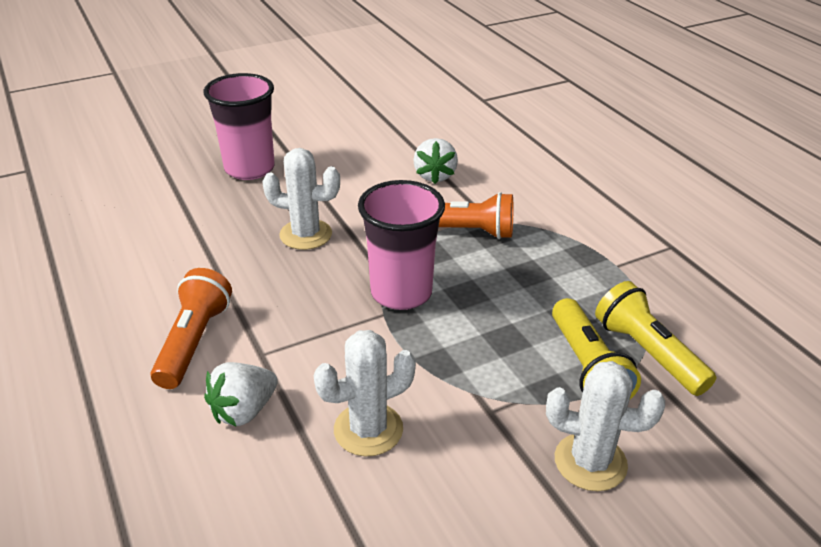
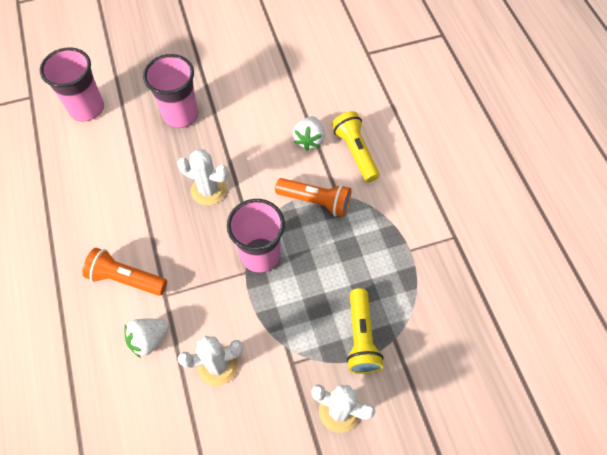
camera: 10 degrees right, 25 degrees up
(112, 174) = (87, 108): none -> pink cup
(194, 341) = (126, 278): orange flashlight -> orange flashlight turned 90 degrees counterclockwise
(647, 353) = (403, 331): yellow flashlight -> yellow flashlight (355, 152)

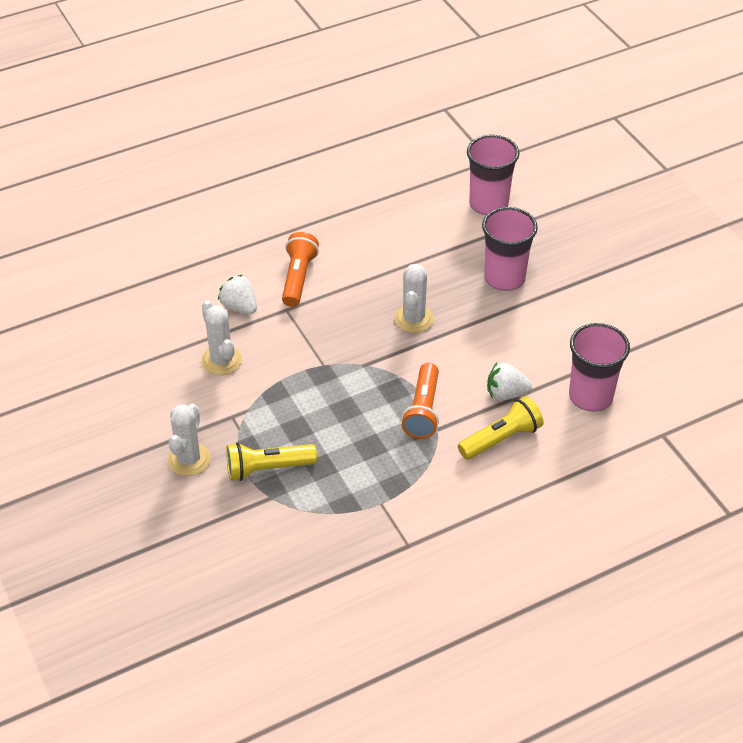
camera: 80 degrees right, 15 degrees down
(260, 255) = (345, 373): pink cup -> pink cup (590, 396)

